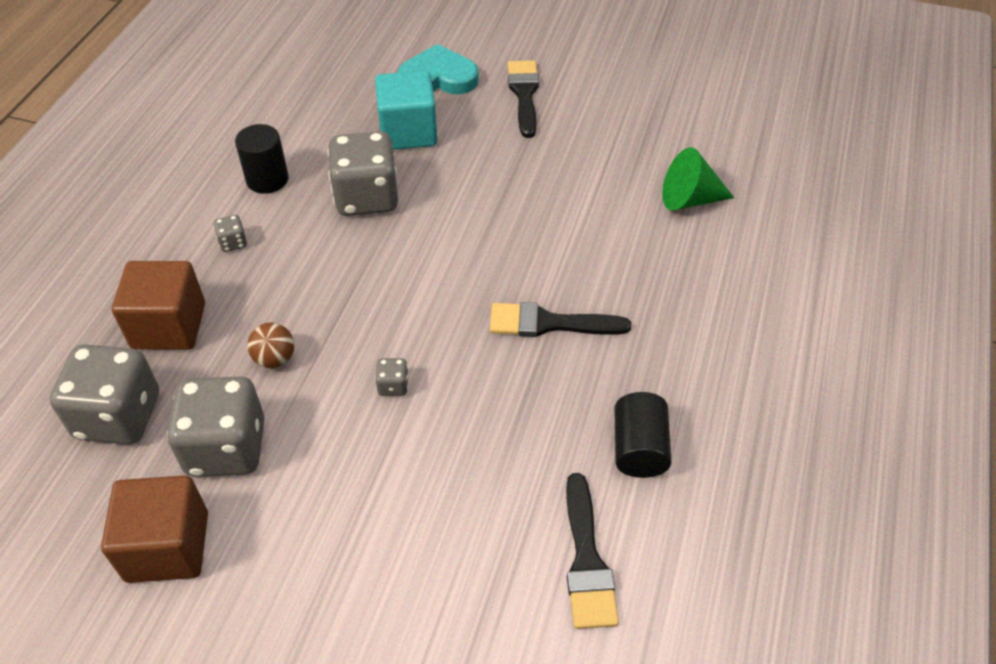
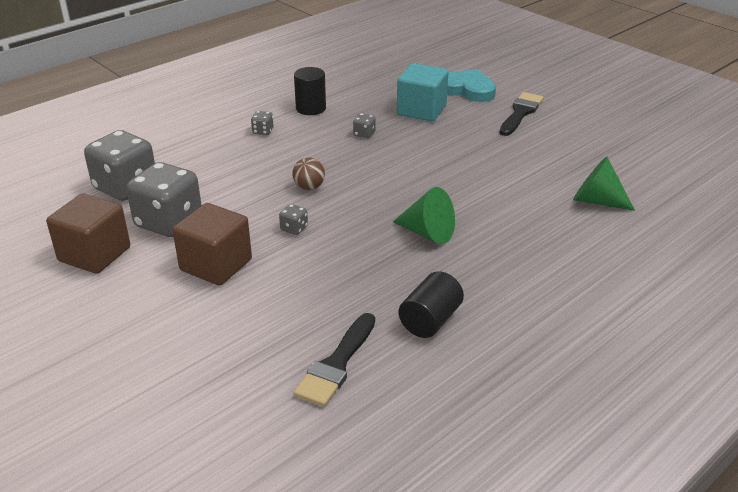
camera: 30 degrees right, 15 degrees down
(169, 326) = (191, 157): brown cube -> brown cube (216, 265)
(275, 359) = (235, 191): brown ball -> brown ball (309, 187)
(367, 197) = (364, 134): grey dice -> grey dice, size x0.41
(549, 323) = (427, 233): black brush -> green cone

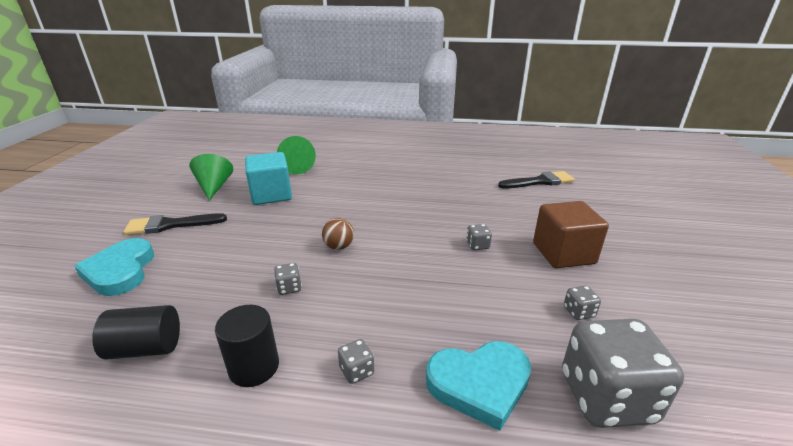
camera: 130 degrees left, 5 degrees down
(94, 254) = (675, 322): brown cube -> none
(169, 222) = (578, 312): grey dice -> grey dice, size x0.41
(197, 158) = (479, 384): none -> turquoise heart
(309, 187) = (420, 268): brown ball -> brown ball (339, 247)
(421, 110) = (200, 277): turquoise cube -> turquoise cube (271, 195)
(427, 233) = (404, 199): green cone -> green cone (214, 187)
(430, 320) = (472, 173): black cylinder -> black cylinder (146, 348)

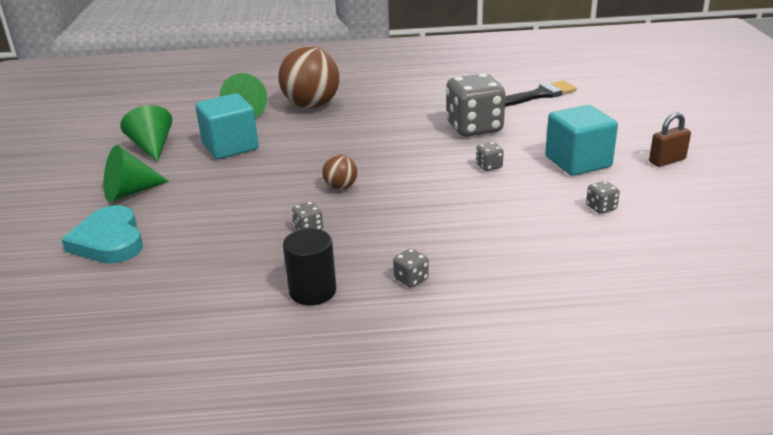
camera: 10 degrees left, 0 degrees up
(146, 348) = (194, 295): black cylinder -> none
(170, 225) = (130, 192): black brush -> green cone
(351, 167) = (312, 105): none -> brown ball
(479, 384) = (524, 270): turquoise heart -> none
(563, 253) = (578, 162): brown cube -> turquoise cube
(606, 397) = (633, 262): grey dice -> grey dice (474, 128)
(654, 265) = (667, 161): none -> brown padlock

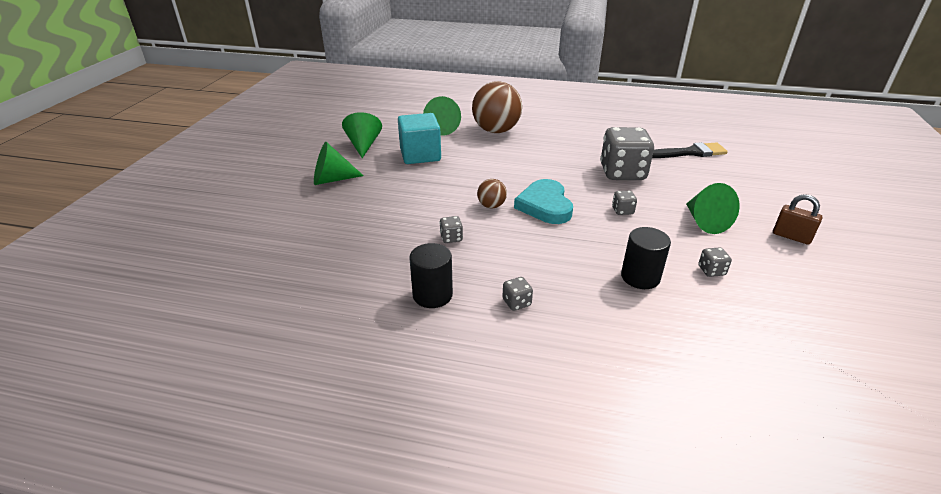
camera: 15 degrees right, 5 degrees up
(109, 241) = (301, 217): turquoise heart -> turquoise heart (545, 205)
(532, 228) = (640, 277): none -> black cylinder
(578, 162) = (705, 222): turquoise cube -> green cone
(667, 161) = (791, 236): brown padlock -> brown padlock turned 45 degrees clockwise

